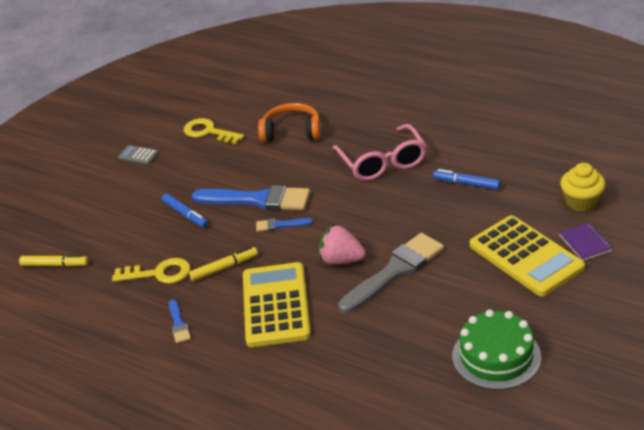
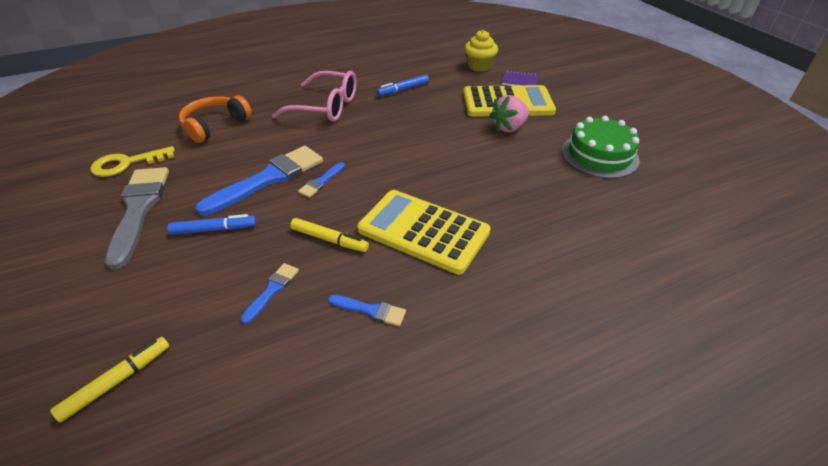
camera: 60 degrees left, 5 degrees up
(138, 155) = (67, 220): grey calculator -> none
(158, 274) = (272, 290): yellow key -> blue brush
(224, 268) = (329, 239): yellow marker -> yellow marker turned 105 degrees clockwise
(341, 260) = (411, 172): pink strawberry -> pink strawberry (509, 128)
(395, 271) = (457, 155): grey brush -> grey brush (139, 209)

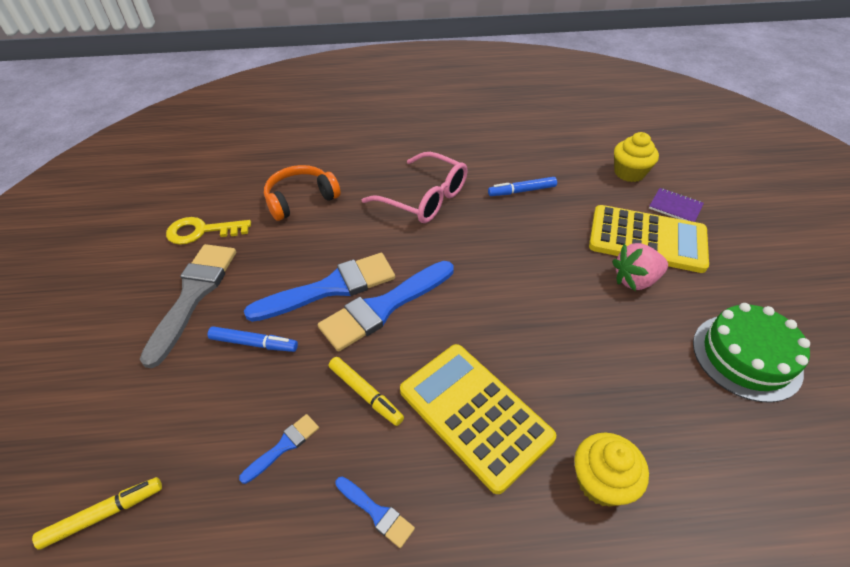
camera: 20 degrees right, 5 degrees up
(321, 182) = (384, 307): blue brush -> blue brush, size x2.17
(532, 247) = (601, 481): none -> yellow cupcake

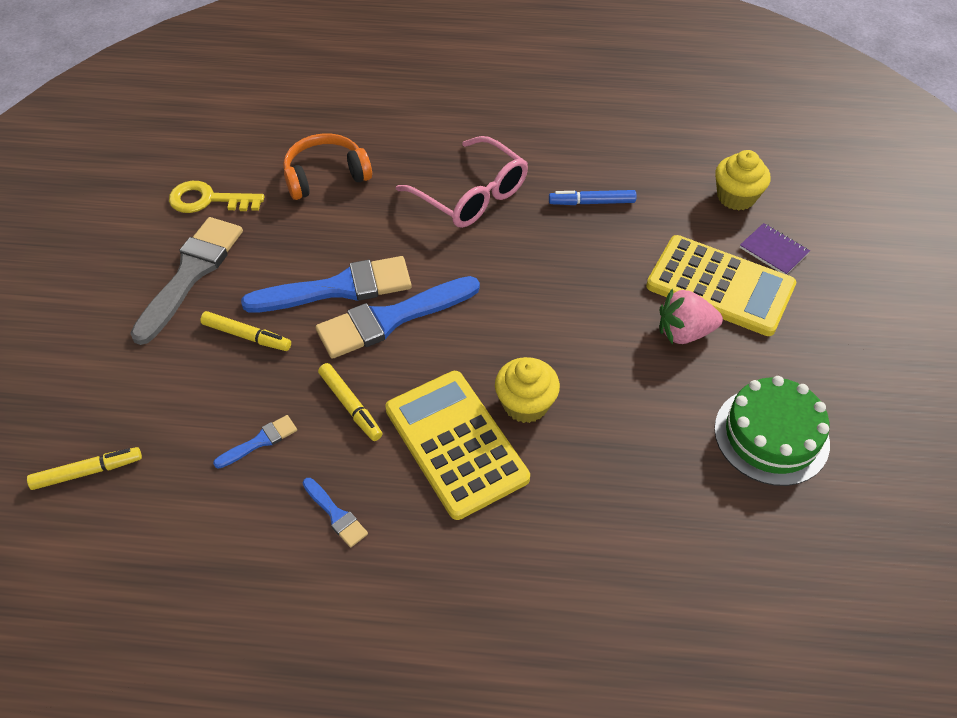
camera: 10 degrees right, 5 degrees up
(254, 343) = (247, 336): blue marker -> yellow marker
(601, 481) = (561, 527): yellow cupcake -> yellow cupcake (525, 404)

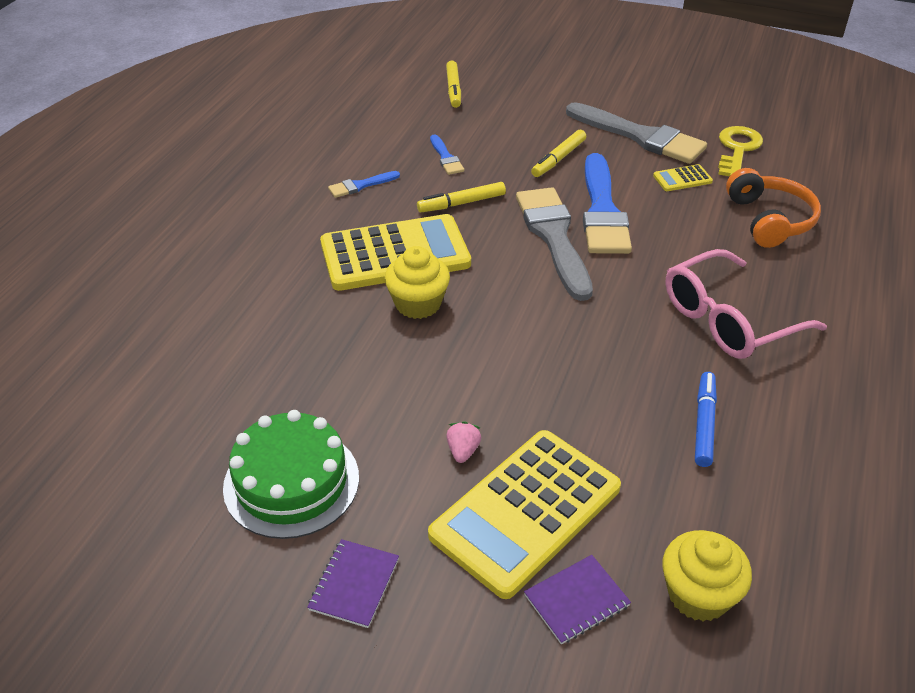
camera: 105 degrees right, 10 degrees down
(269, 235) = (682, 179): none -> yellow calculator
(391, 319) = (554, 237): blue brush -> grey brush
(684, 332) = (463, 451): pink strawberry -> pink strawberry, size x0.52
(832, 367) = (354, 584): none -> purple notebook

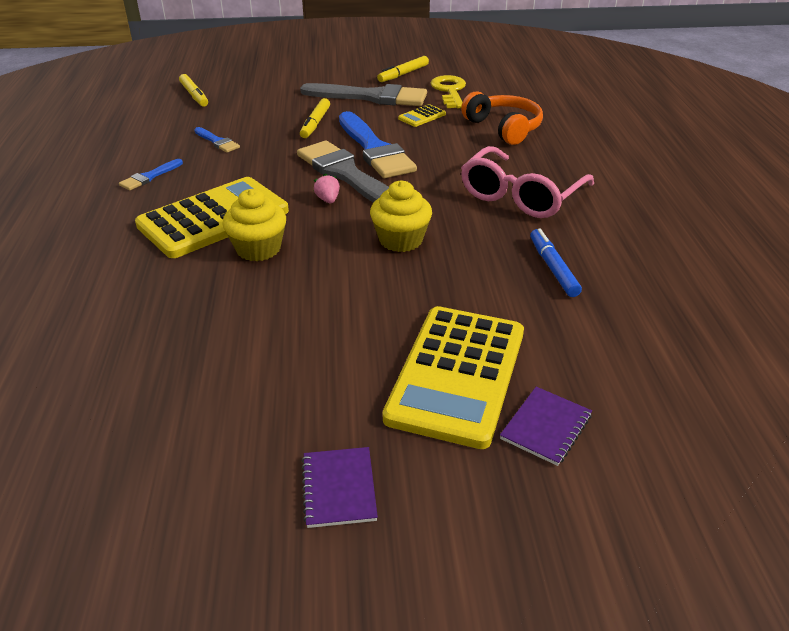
camera: 25 degrees left, 5 degrees down
(291, 482) = (221, 423): green cake -> none
(461, 203) = (252, 169): yellow marker -> yellow marker (403, 74)
(463, 451) = (371, 346): pink strawberry -> pink strawberry (328, 200)
(698, 594) = (636, 387): yellow cupcake -> yellow cupcake (401, 240)

